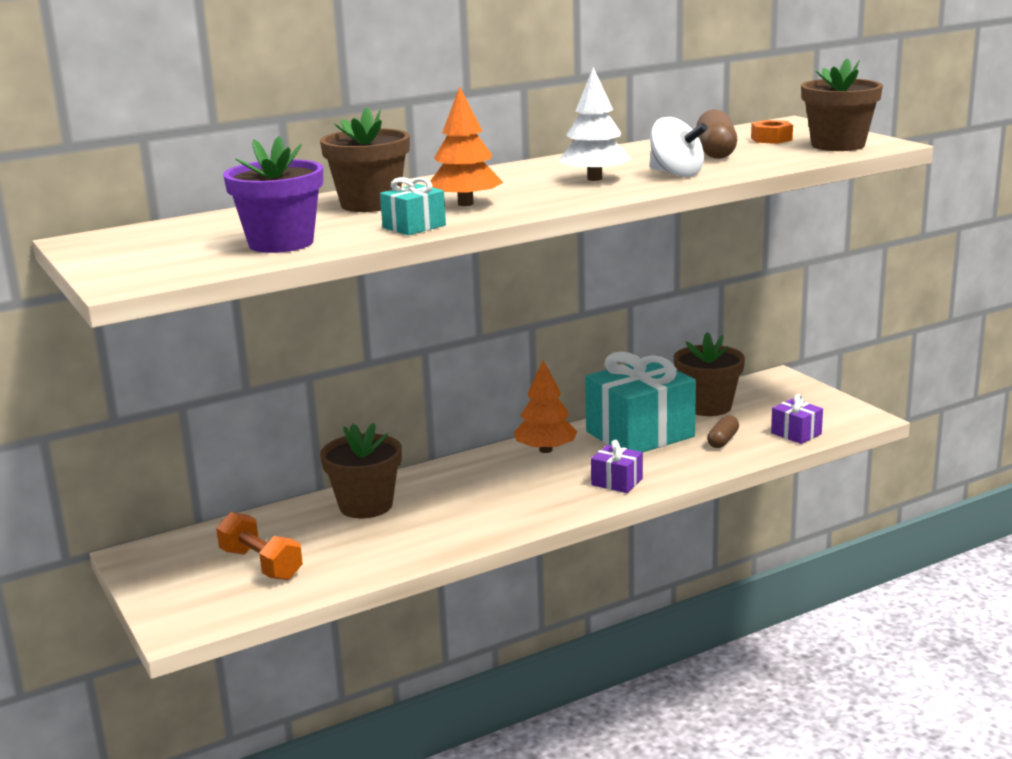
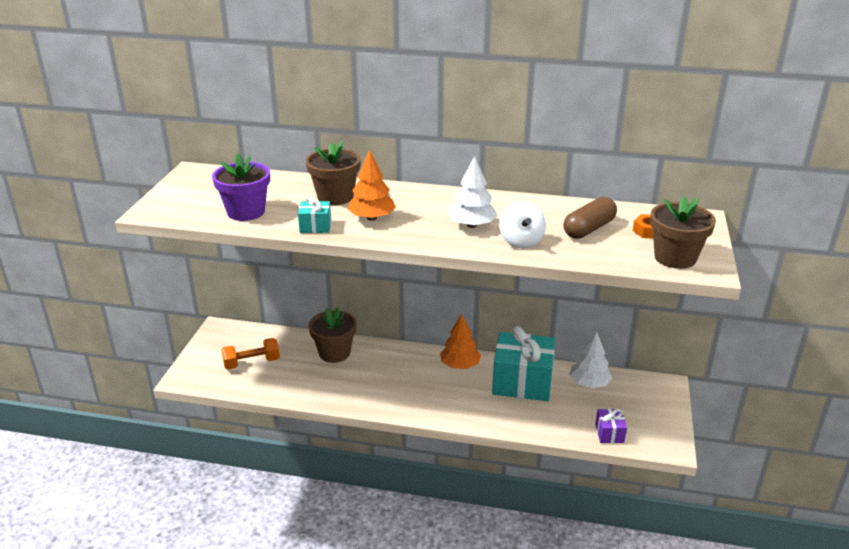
camera: 40 degrees right, 10 degrees up
(261, 564) = (252, 363): orange dumbbell -> orange dumbbell turned 75 degrees clockwise
(617, 482) = (462, 408): purple gift -> none
(708, 406) = (589, 383): brown flower pot -> white tree
(723, 440) = (559, 413): brown capsule -> none

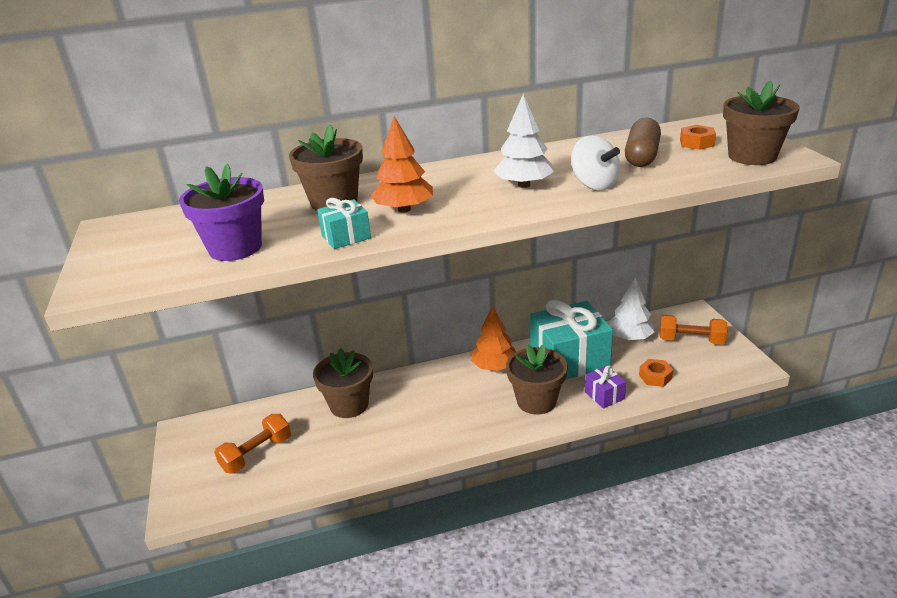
camera: 25 degrees left, 0 degrees up
(468, 403) = (536, 401): none -> brown flower pot
(578, 422) = (655, 377): none -> orange nut
(609, 433) = (691, 376): purple gift -> purple gift (604, 395)
(638, 406) = (691, 340): none -> orange dumbbell

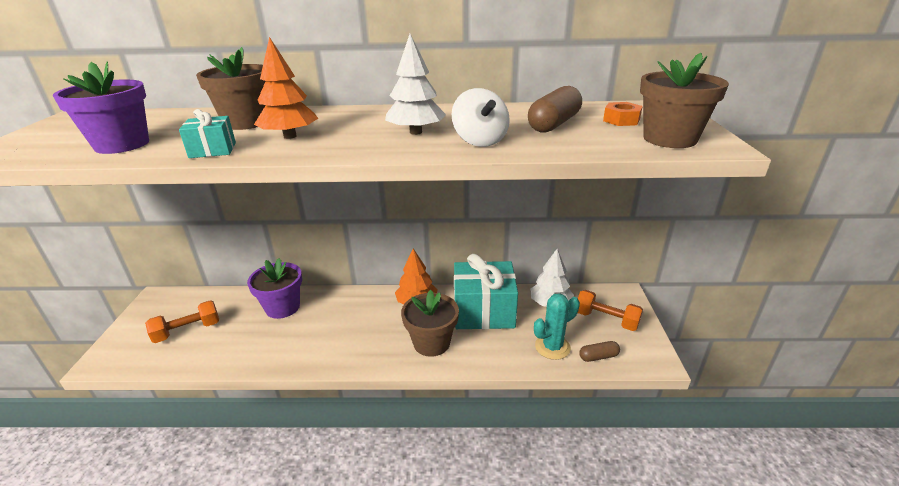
camera: 15 degrees right, 0 degrees up
(349, 405) = (282, 307): brown flower pot -> purple flower pot
(604, 395) = (494, 353): purple gift -> none
(655, 377) = (552, 347): orange nut -> turquoise cactus
(701, 375) = (598, 356): none -> brown capsule

